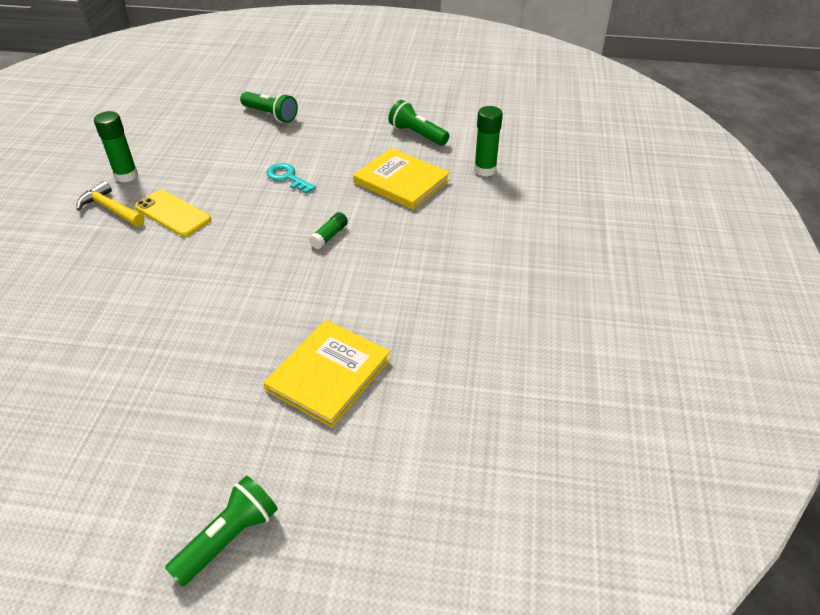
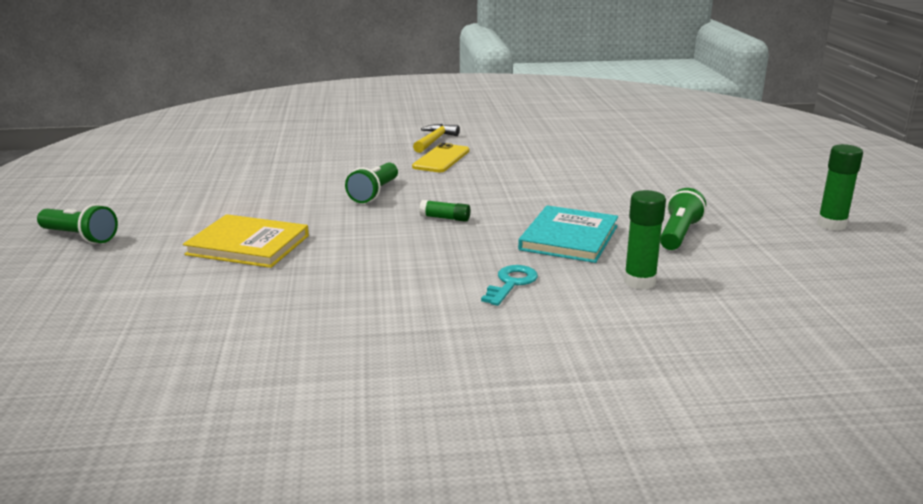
camera: 75 degrees right, 20 degrees down
(126, 176) = (483, 136): green glue stick -> green glue stick (831, 225)
(270, 115) = (635, 165): green flashlight -> green flashlight (374, 193)
(288, 177) = (530, 188): turquoise key -> turquoise key (511, 283)
(401, 181) = (569, 238): yellow book -> turquoise book

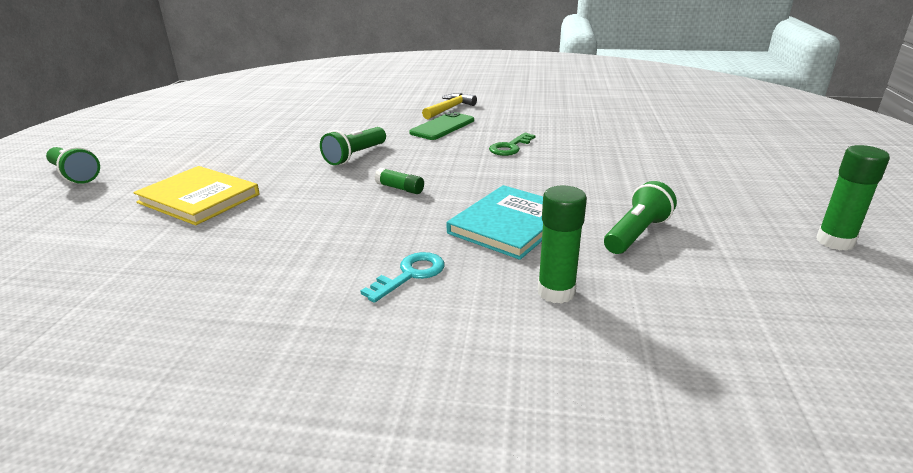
camera: 15 degrees right, 5 degrees up
(441, 159) = (442, 127): yellow phone -> green phone
(523, 173) = (510, 147): none -> green key

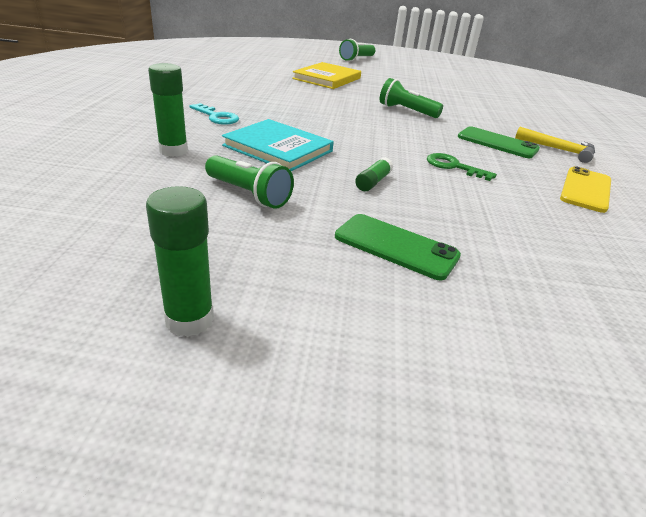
camera: 85 degrees right, 5 degrees up
(400, 188) = (345, 121): green glue stick -> green glue stick (373, 182)
(528, 112) = (586, 190): none -> yellow phone
(671, 176) = (396, 246): none -> green phone

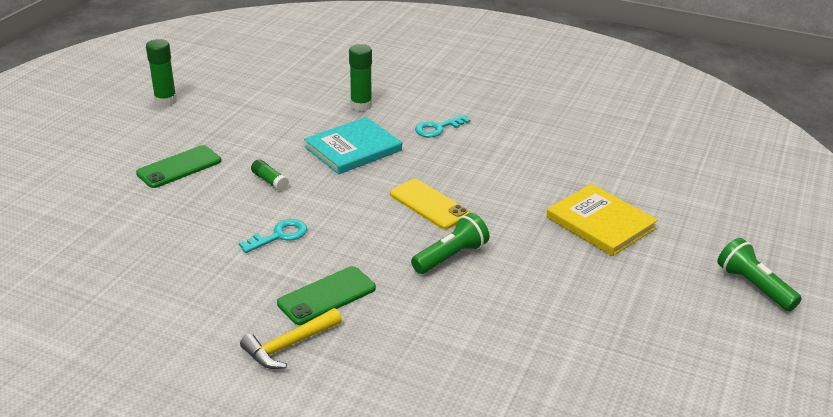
camera: 110 degrees right, 0 degrees up
(248, 194) = (276, 127): green flashlight -> none
(453, 166) = (279, 236): green key -> turquoise key
(586, 190) = (191, 307): yellow phone -> yellow phone (429, 204)

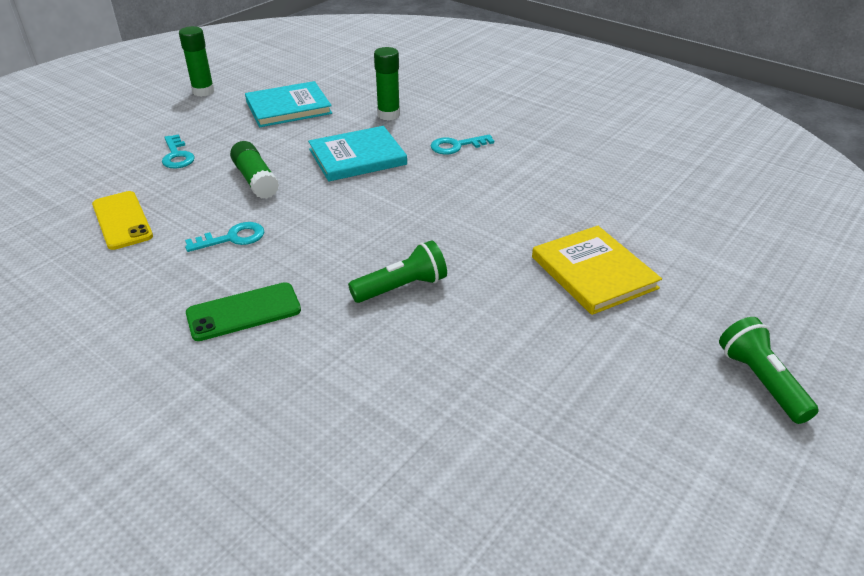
camera: 15 degrees right, 5 degrees up
(179, 167) = (177, 156): green phone -> turquoise key
(261, 108) = (288, 107): none -> turquoise book
(270, 181) = (255, 180): green glue stick -> green glue stick, size x1.62
(289, 345) = (172, 363): yellow hammer -> none
(429, 204) = (407, 225): yellow phone -> yellow phone (122, 220)

